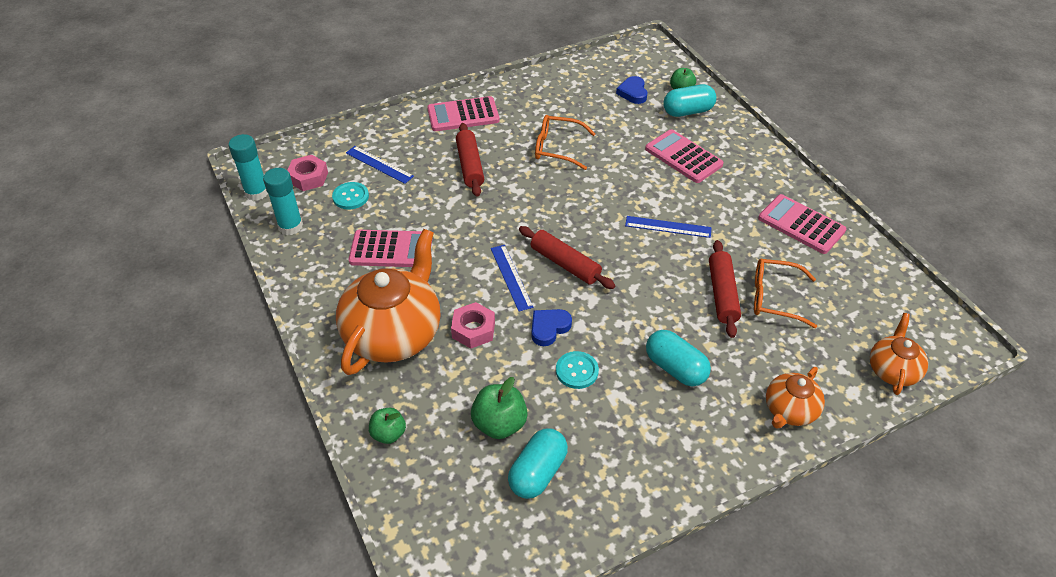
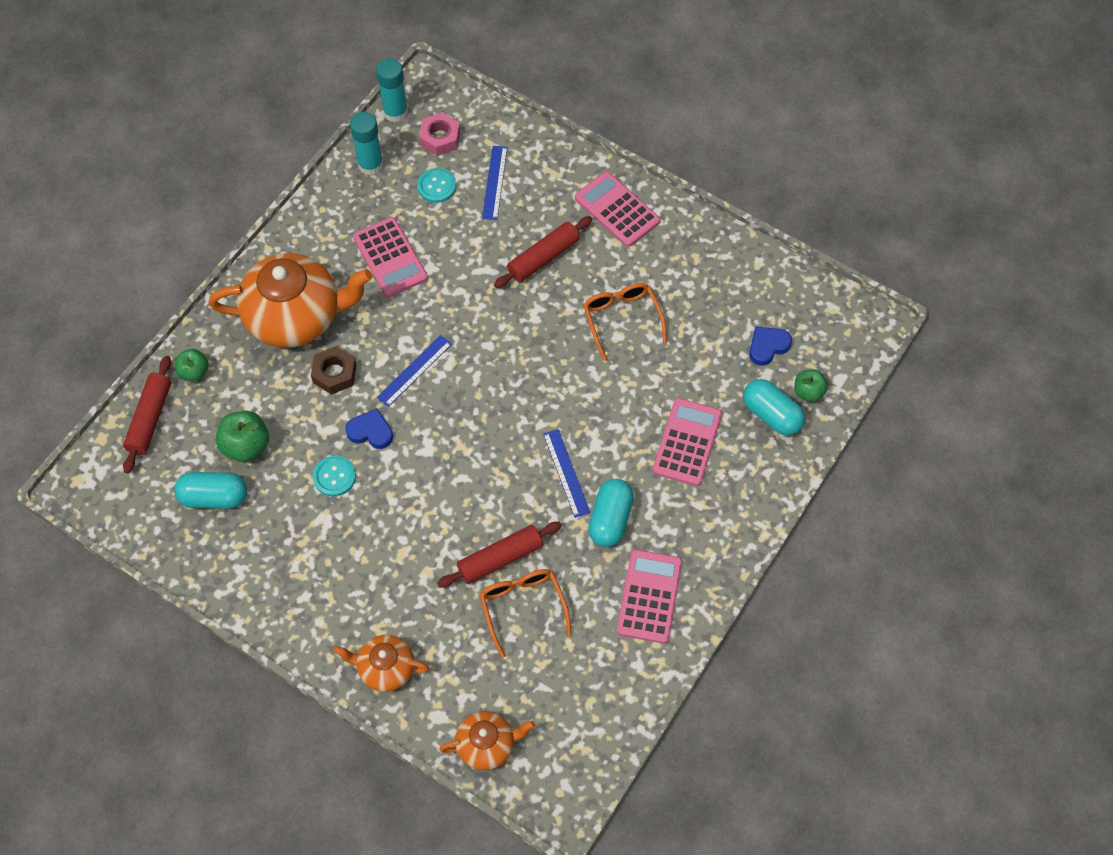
camera: 60 degrees right, 15 degrees up
(473, 330) = (334, 373): pink nut -> brown nut
(565, 264) = (458, 406): red rolling pin -> red rolling pin (150, 419)
(675, 368) = (382, 554): turquoise capsule -> turquoise capsule (610, 519)

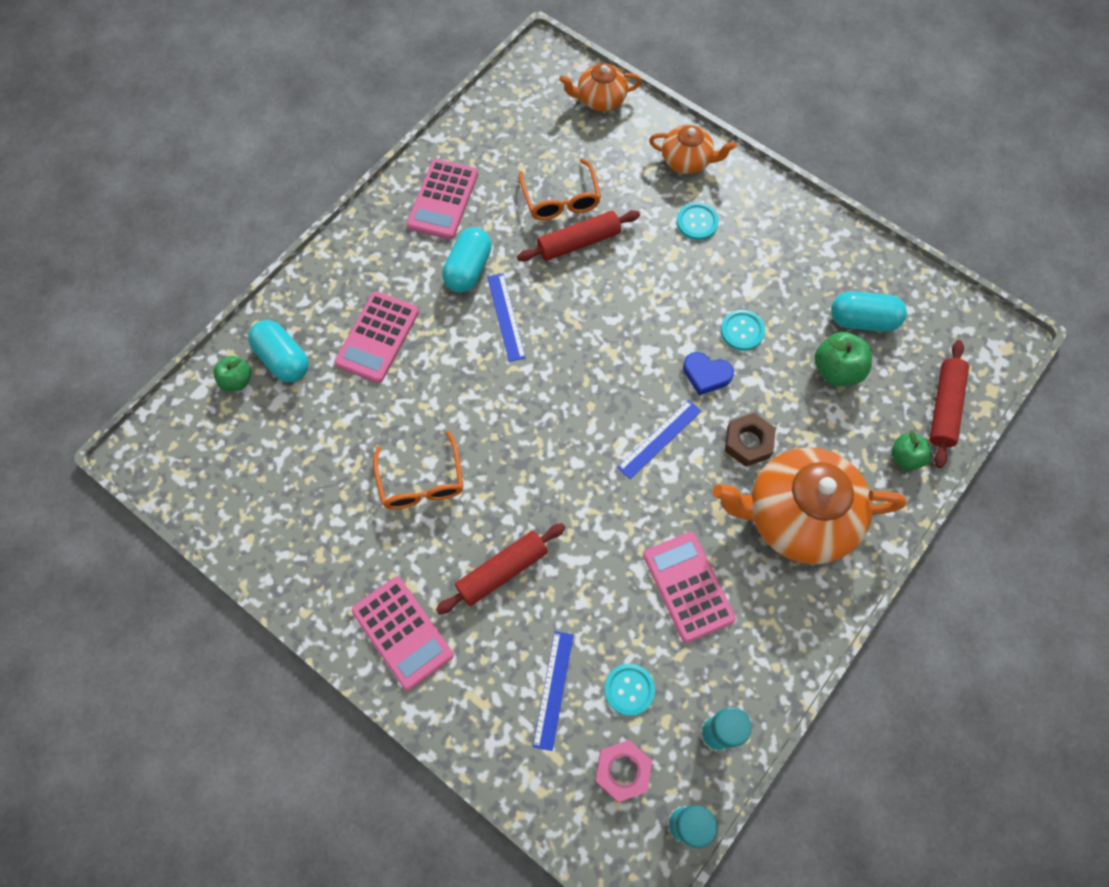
camera: 175 degrees left, 5 degrees up
(376, 592) = (697, 222): none -> turquoise button
(767, 346) = (266, 435): blue heart -> none

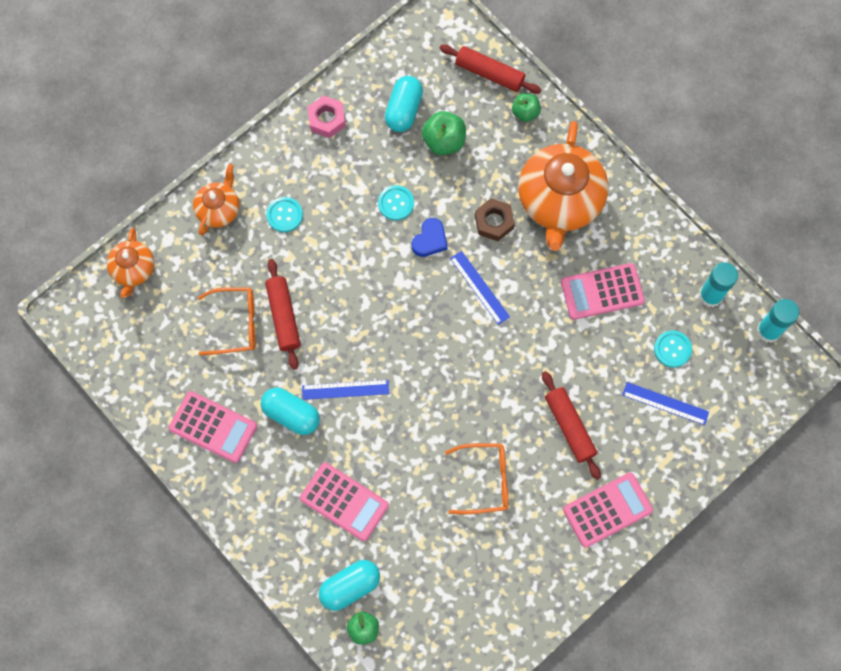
camera: 80 degrees left, 5 degrees up
(622, 771) = (728, 365): pink nut -> pink nut (327, 119)

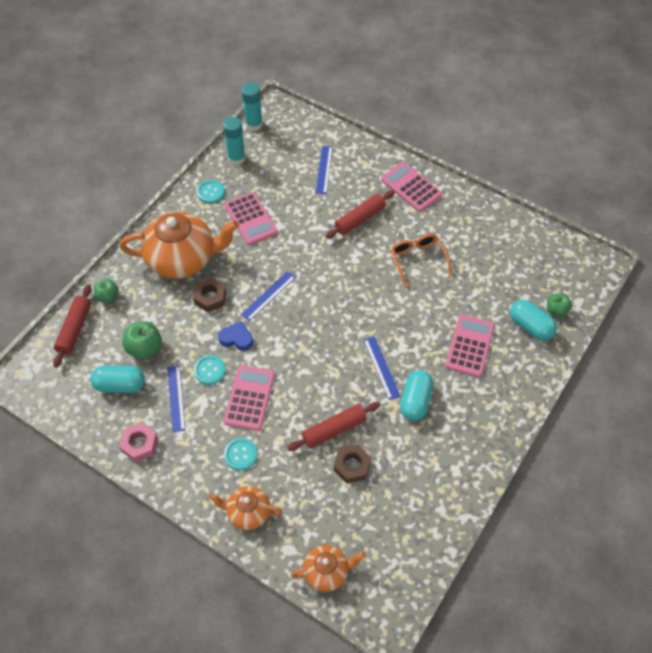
camera: 105 degrees left, 15 degrees down
(213, 427) = (447, 458): pink calculator -> pink calculator (249, 398)
(236, 324) = (352, 466): orange glasses -> brown nut
(371, 163) = (176, 398): none -> blue ruler
(672, 349) = (283, 172): turquoise button -> turquoise button (210, 192)

